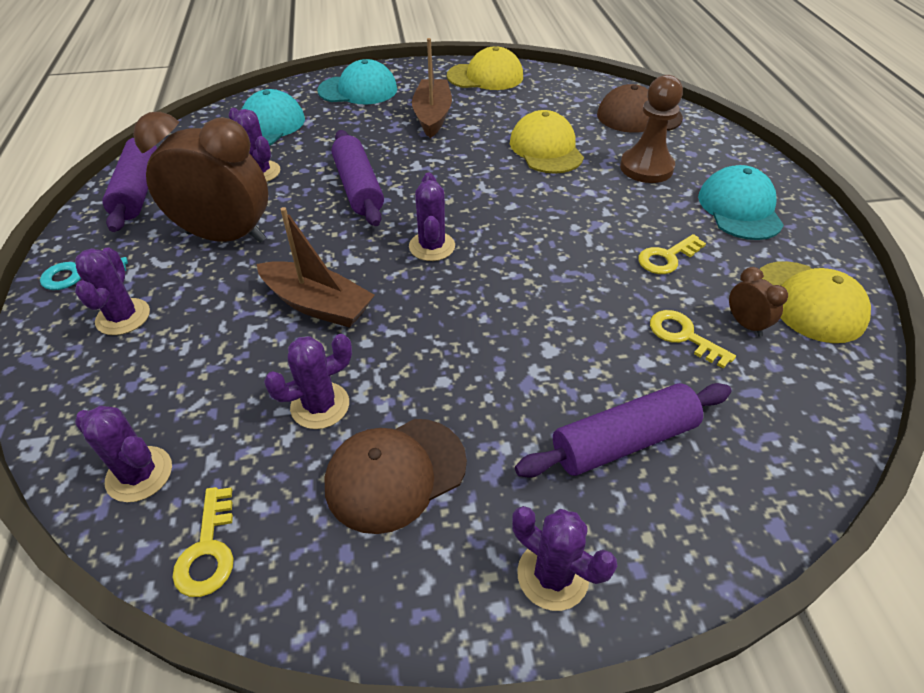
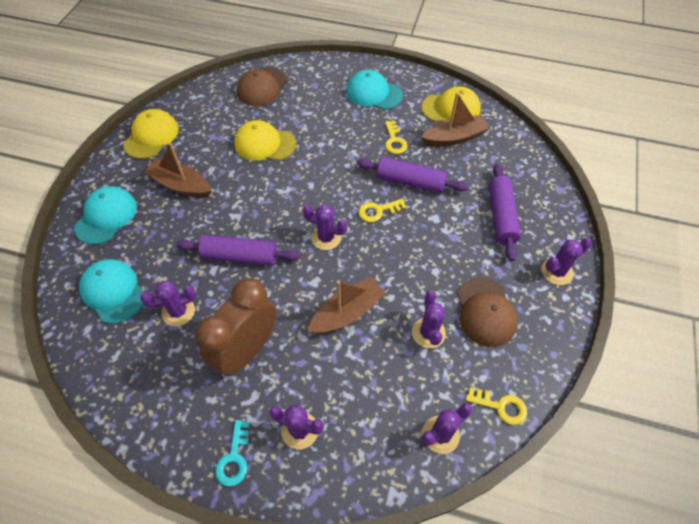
camera: 65 degrees left, 10 degrees up
(138, 191) = (145, 403): purple rolling pin -> purple rolling pin (410, 182)
(646, 168) = (315, 110): brown pawn -> none
(683, 336) = (450, 163): yellow key -> yellow key (378, 211)
(745, 324) = (454, 138): brown clock -> brown boat

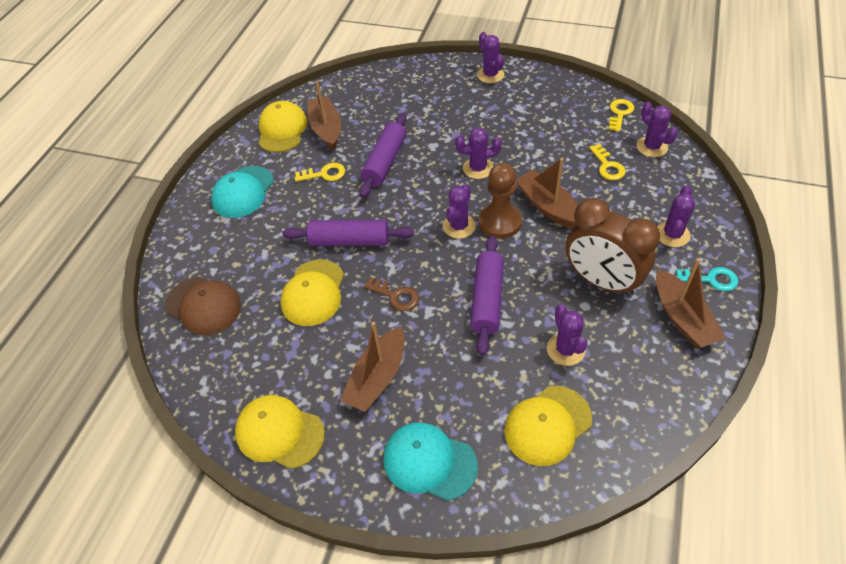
camera: 85 degrees left, 5 degrees down
(113, 292) = (547, 425): turquoise cap -> yellow cap
(192, 417) = (682, 318): none -> brown boat
(254, 194) = (396, 296): none -> brown key
(329, 270) = (500, 222): none -> brown pawn
(378, 211) = (423, 186): yellow key -> yellow key (607, 166)
(428, 333) = (561, 152): purple cactus -> purple cactus (478, 168)
(485, 312) = (535, 117): brown cap -> none
(501, 216) = (431, 102): purple rolling pin -> purple rolling pin (350, 241)

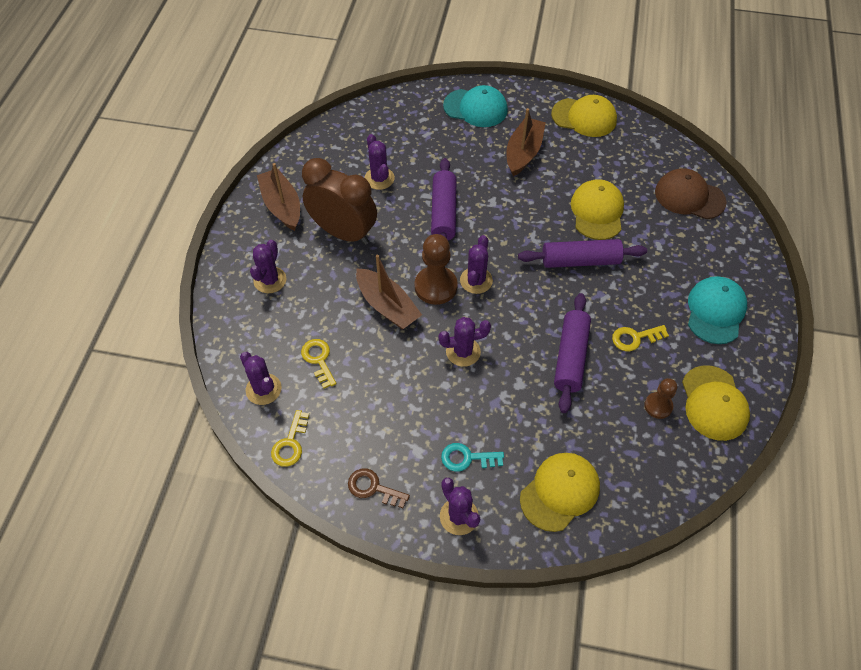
camera: 170 degrees right, 5 degrees up
(326, 129) = (658, 406): brown boat -> brown pawn
(396, 296) = (523, 212): brown key -> brown key (373, 488)
(547, 425) = (395, 131): yellow cap -> yellow cap (560, 492)
(711, 279) = (248, 239): turquoise key -> turquoise key (467, 458)

